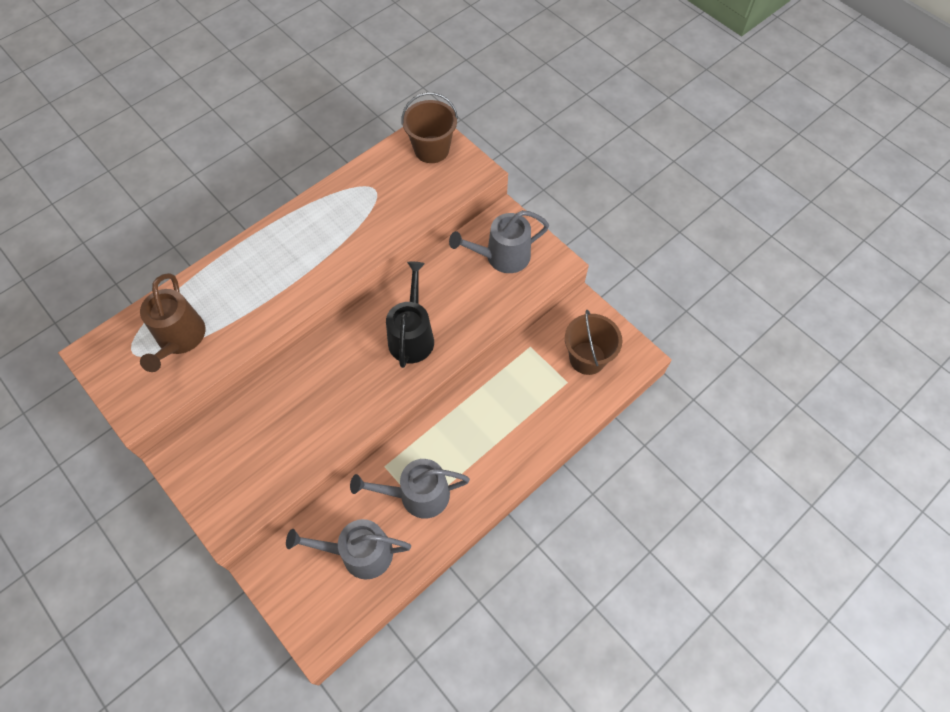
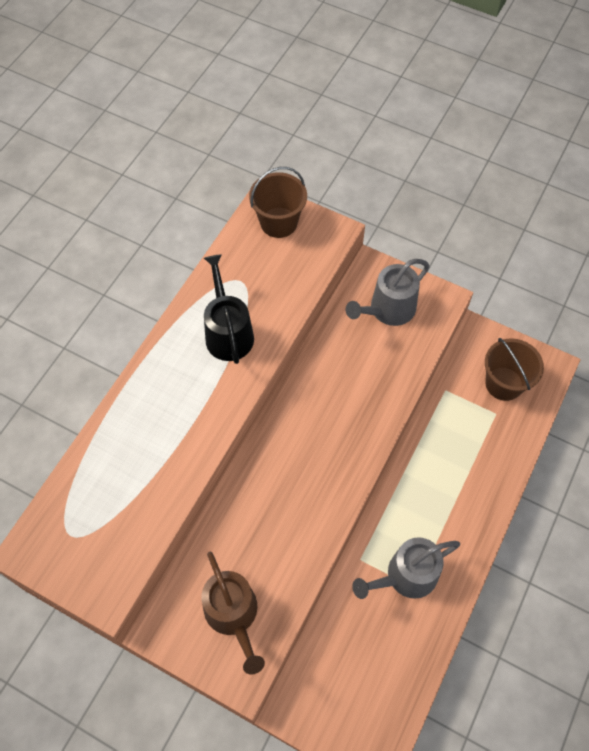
camera: 20 degrees left, 0 degrees up
(180, 338) = (114, 503): brown watering can -> brown watering can (233, 614)
(360, 553) = (377, 655): grey watering can -> none
(412, 336) = (338, 419): black watering can -> black watering can (228, 333)

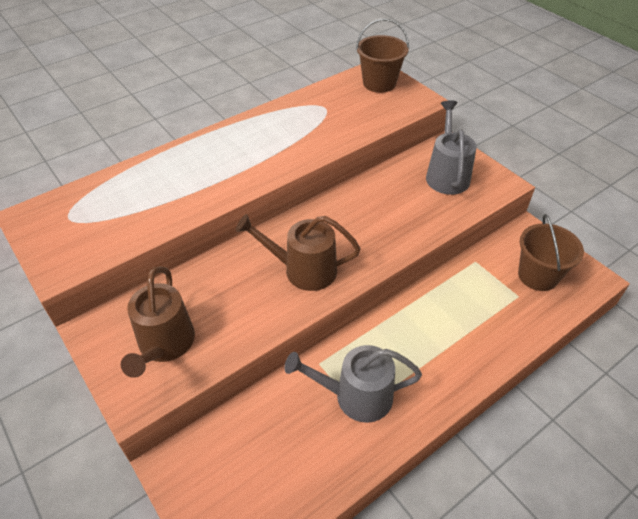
camera: 25 degrees right, 15 degrees down
(228, 333) = (292, 134): black watering can -> none
(311, 481) = (303, 270): none -> brown watering can
(388, 309) = (447, 175): grey watering can -> grey watering can turned 105 degrees clockwise

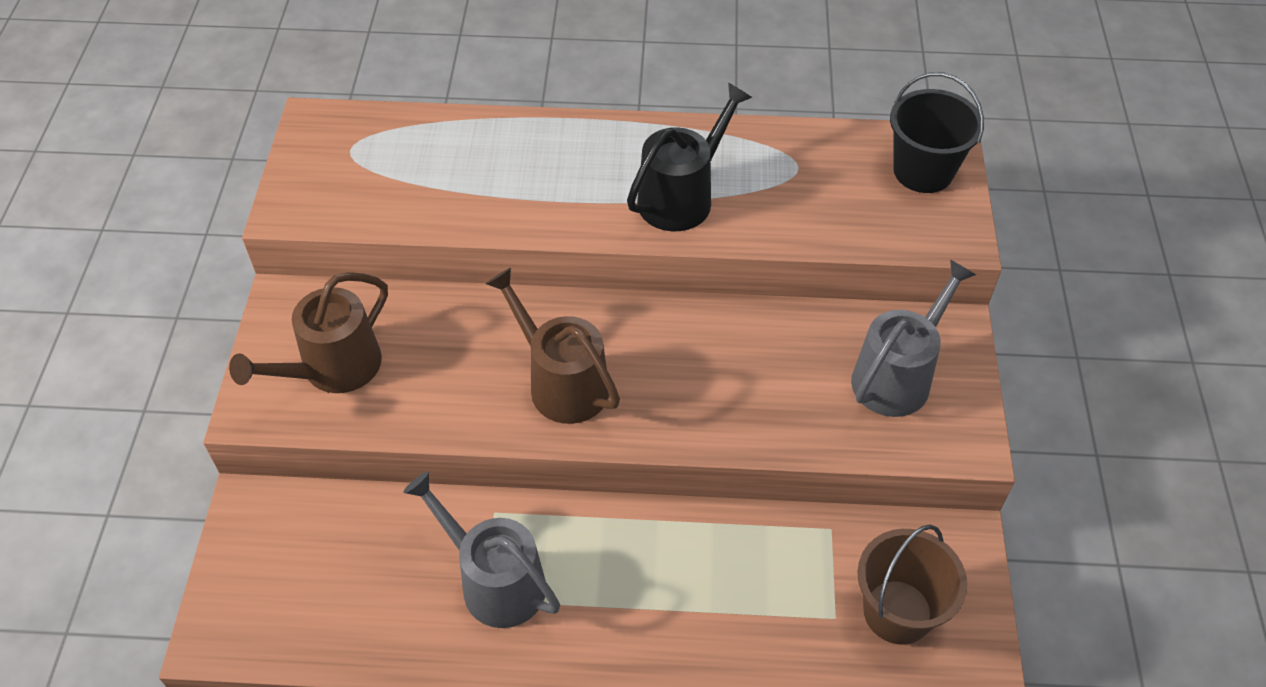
camera: 40 degrees right, 5 degrees up
(285, 146) = (681, 197): none -> black watering can
(379, 83) = (923, 171): brown bucket -> black bucket

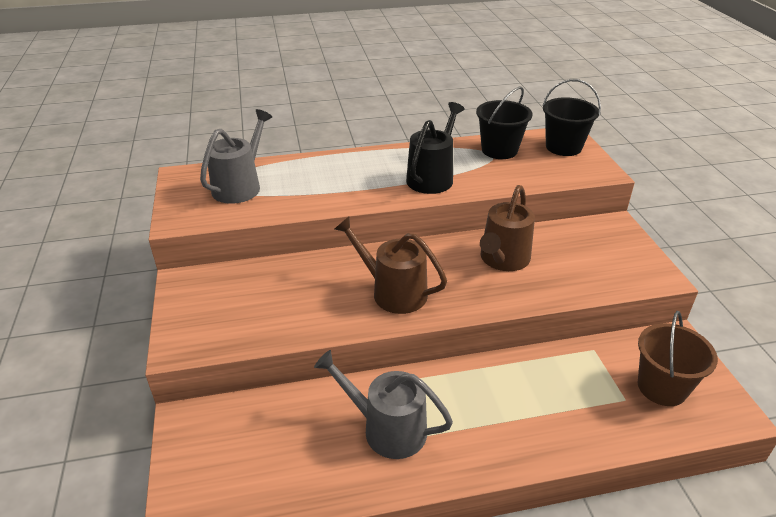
camera: 15 degrees left, 15 degrees down
(333, 368) = (231, 312): brown watering can -> brown watering can (503, 259)
(813, 158) = (499, 150): none -> black bucket
(897, 376) = (597, 252): grey watering can -> grey watering can (240, 186)

